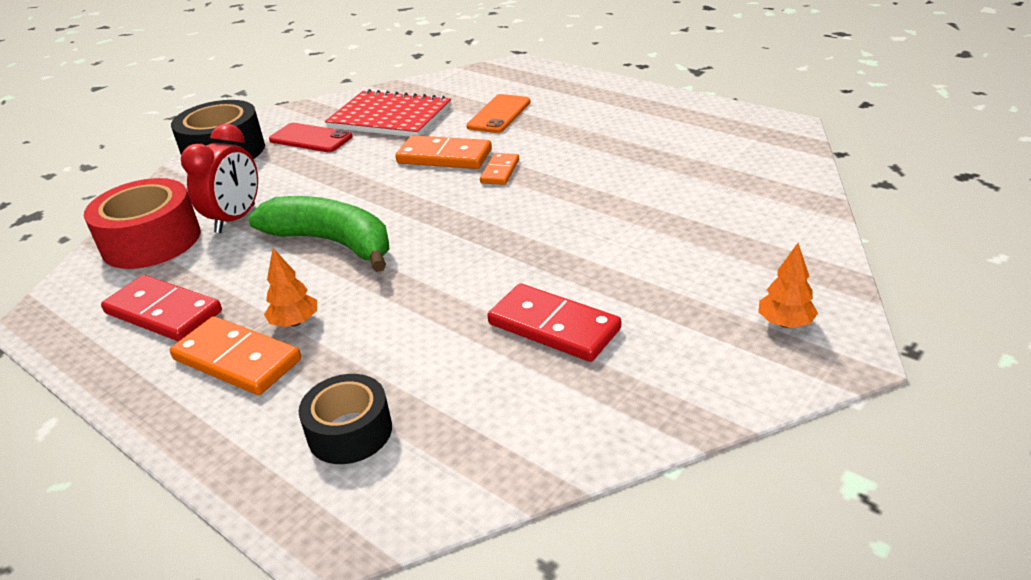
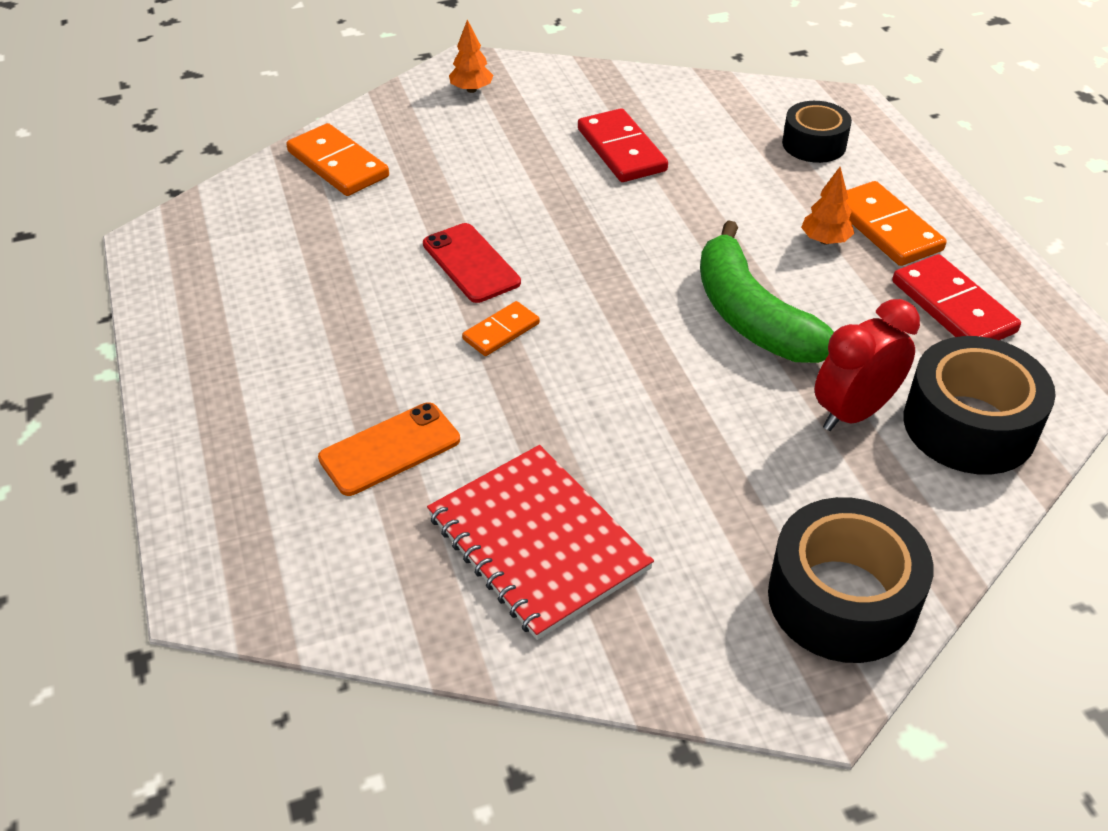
camera: 150 degrees left, 10 degrees up
(151, 241) = (969, 425): red tape -> black tape
(311, 138) = (689, 554): red phone -> red phone (471, 263)
(444, 156) = (538, 394): orange domino -> orange domino (338, 164)

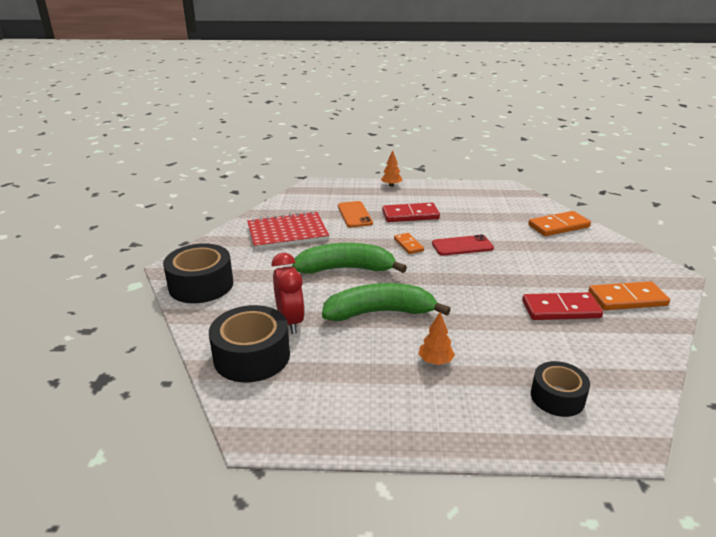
camera: 110 degrees right, 15 degrees down
(471, 90) = (639, 272): orange tree -> orange tree (391, 185)
(643, 393) = (346, 269): none -> green banana
(885, 228) = (438, 394): orange domino -> orange domino (627, 299)
(953, 307) = (343, 391): red domino -> red domino (410, 215)

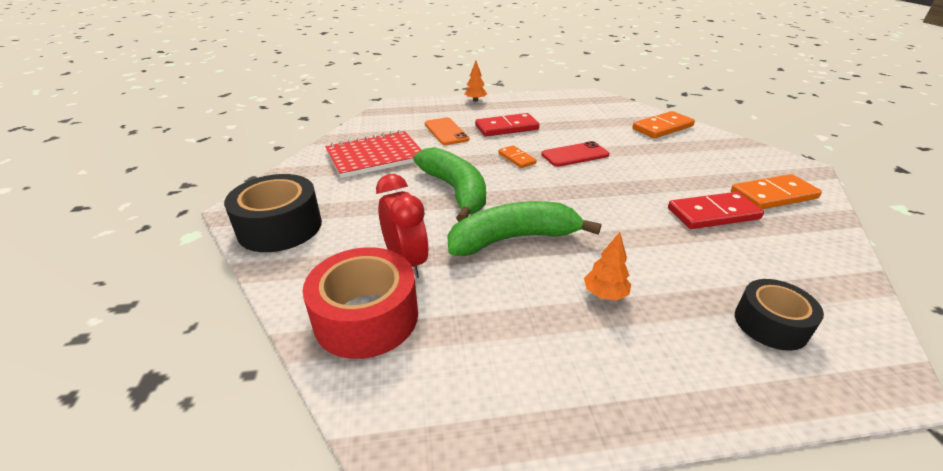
camera: 10 degrees left, 5 degrees up
(252, 356) = (366, 317): black tape -> red tape
(346, 269) = (455, 191): green banana -> green banana turned 75 degrees clockwise

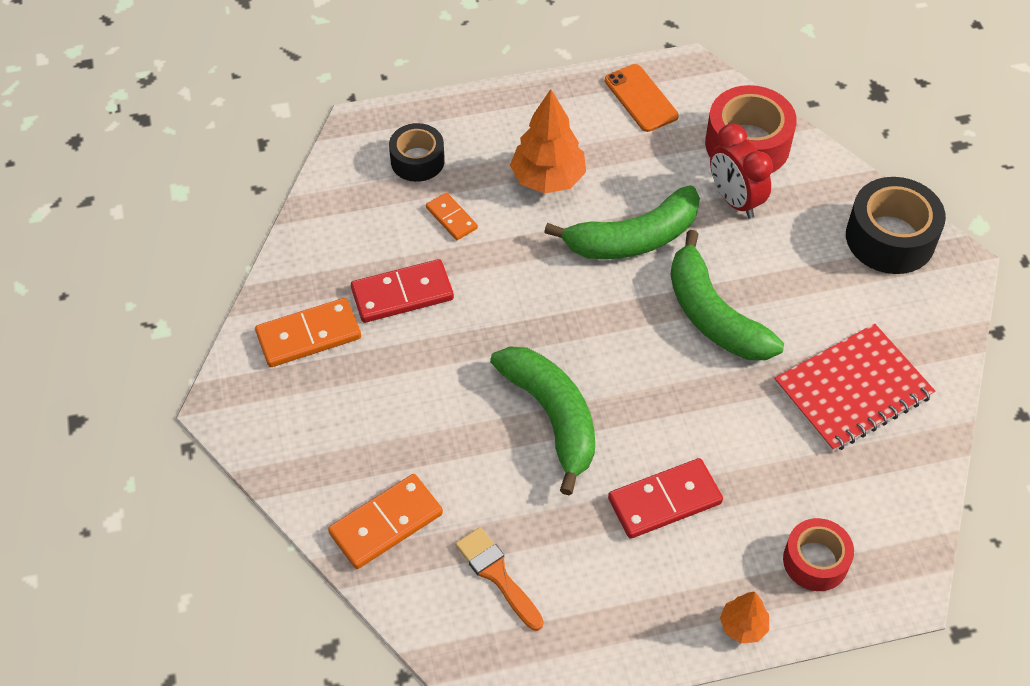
camera: 175 degrees right, 20 degrees up
(433, 111) = (815, 561): none -> red tape
(446, 131) = (767, 478): orange phone -> orange phone (641, 98)
(516, 158) = (640, 399): orange domino -> orange domino (451, 218)
(575, 155) = (552, 417): red phone -> green banana
(595, 114) = (497, 575): none -> orange brush
(604, 294) = (548, 179): orange tree -> orange tree, size x1.87

